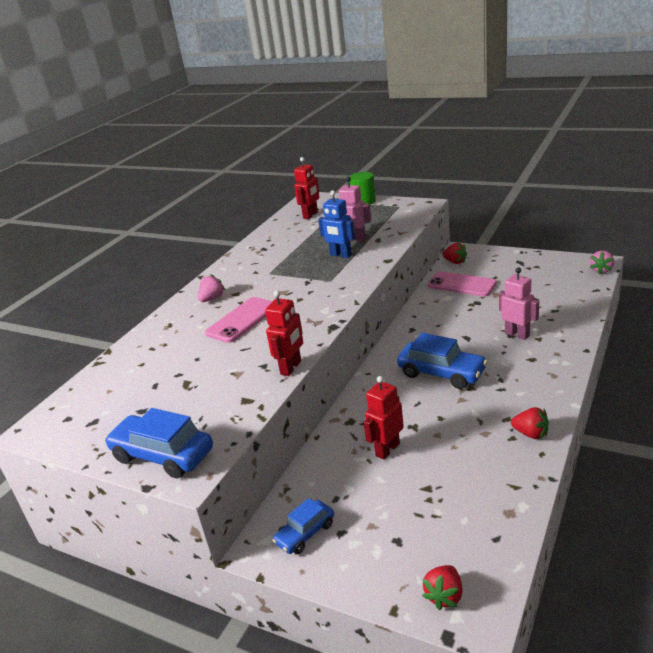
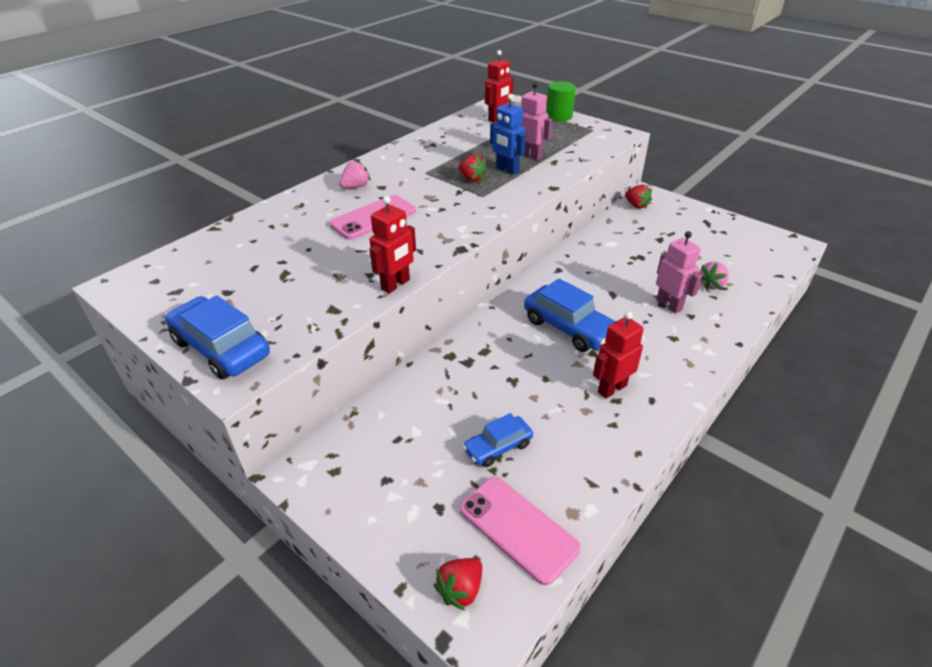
camera: 10 degrees right, 10 degrees up
(305, 533) = (350, 469): blue car -> blue car (498, 447)
(387, 449) = (474, 399): red robot -> red robot (611, 388)
(461, 284) = (632, 232): pink phone -> pink phone (518, 528)
(531, 434) = (635, 426): red strawberry -> red strawberry (472, 179)
(601, 270) = (795, 254): pink strawberry -> pink strawberry (711, 284)

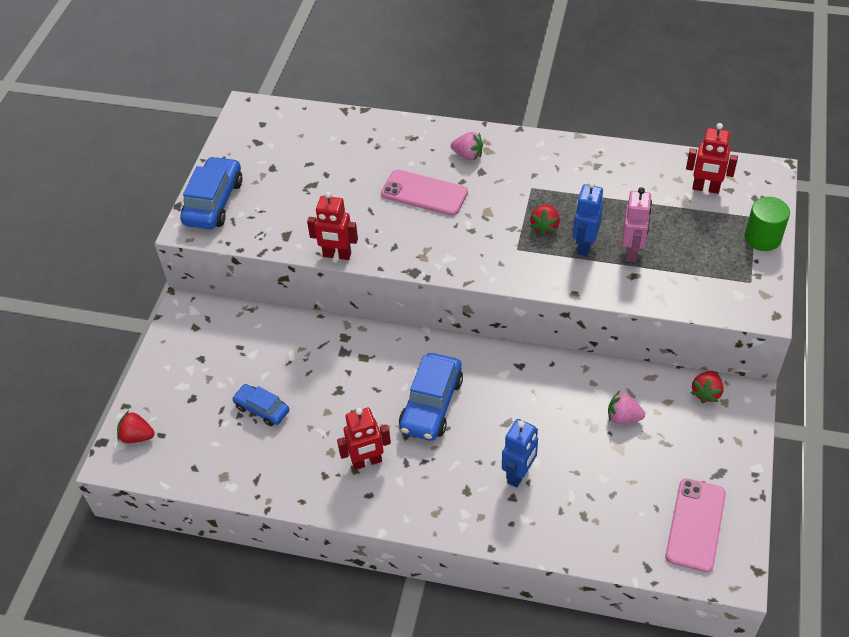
camera: 65 degrees right, 10 degrees up
(518, 528) = (196, 449): pink phone -> pink phone (695, 525)
(611, 388) = (367, 462): red robot -> red robot turned 135 degrees clockwise
(669, 305) = (519, 474): pink robot -> blue robot
(711, 284) = (582, 504): pink strawberry -> pink strawberry (623, 417)

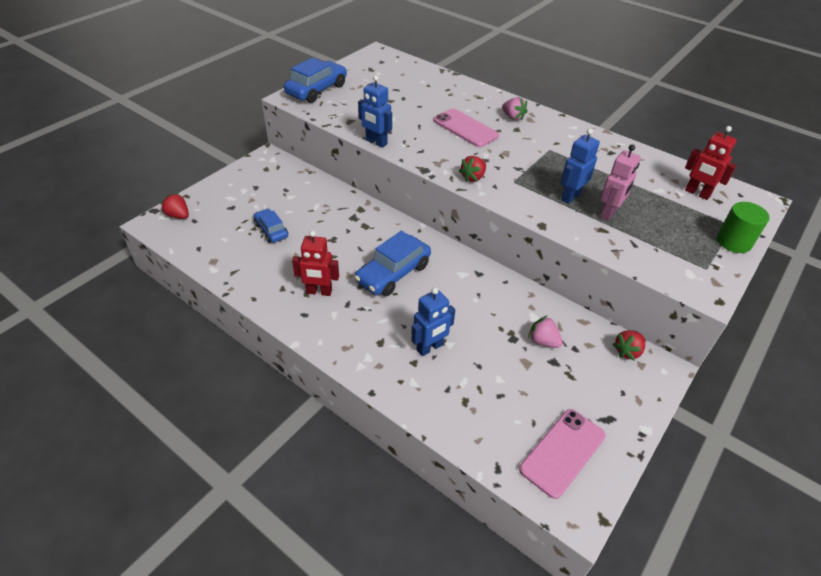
camera: 20 degrees right, 5 degrees down
(337, 255) = (376, 142): red robot -> blue robot
(545, 227) = (545, 175): red strawberry -> red strawberry (473, 177)

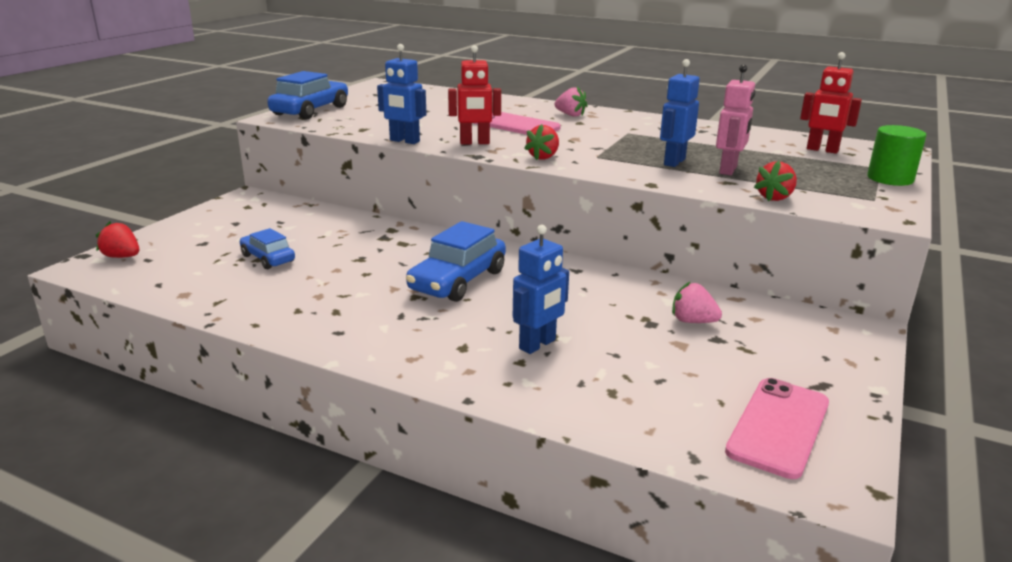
camera: 10 degrees left, 20 degrees down
(319, 292) = (354, 308): red robot -> red robot (474, 143)
(627, 351) = (808, 319): red strawberry -> red strawberry (774, 198)

